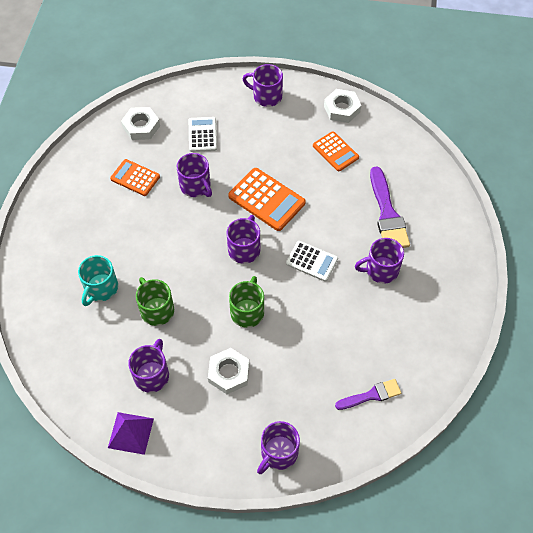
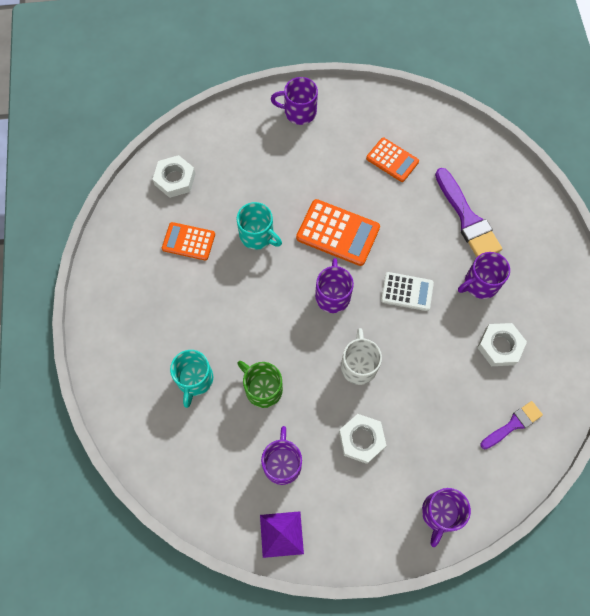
camera: 15 degrees left, 10 degrees up
(196, 186) = (257, 235): purple mug -> turquoise mug
(202, 135) = (245, 173): white calculator -> none
(247, 311) = (358, 365): green mug -> white mug
(342, 109) = (383, 109): white nut -> white nut (500, 346)

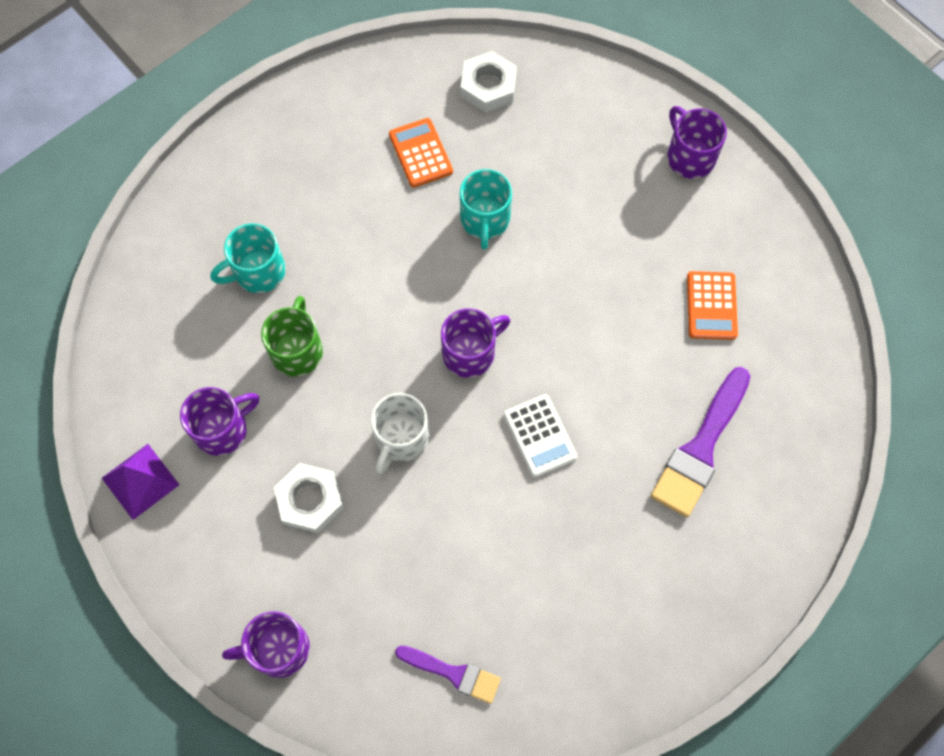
camera: 55 degrees right, 0 degrees up
(338, 233) = (558, 306): orange calculator -> none
(358, 365) = (401, 439): white mug -> white mug turned 150 degrees clockwise
(480, 283) = (618, 519): purple mug -> none
(500, 346) = (549, 595): white nut -> none

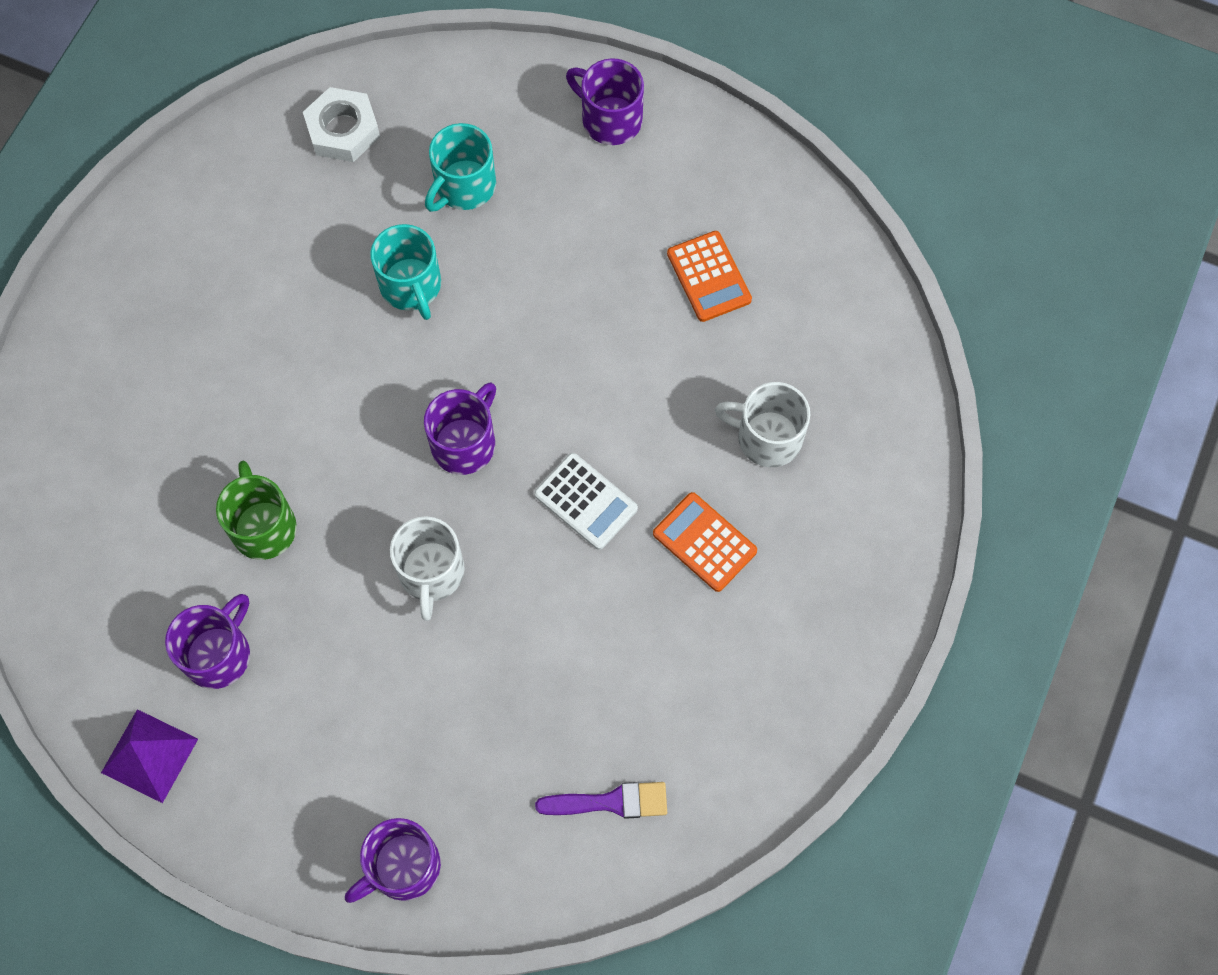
camera: 25 degrees left, 0 degrees up
(258, 272) = (173, 457): turquoise mug -> turquoise mug (464, 186)
(310, 500) = (359, 687): white nut -> none
(420, 153) = (300, 240): orange calculator -> orange calculator (704, 542)
(700, 448) = (767, 437): purple brush -> white mug

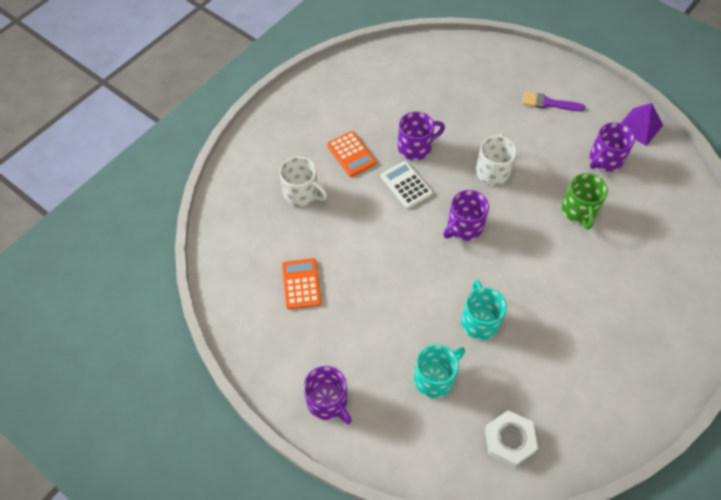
camera: 165 degrees left, 10 degrees down
(402, 867) = (524, 65): purple mug -> purple mug (416, 147)
(610, 802) = (427, 67): purple brush -> purple brush (549, 103)

